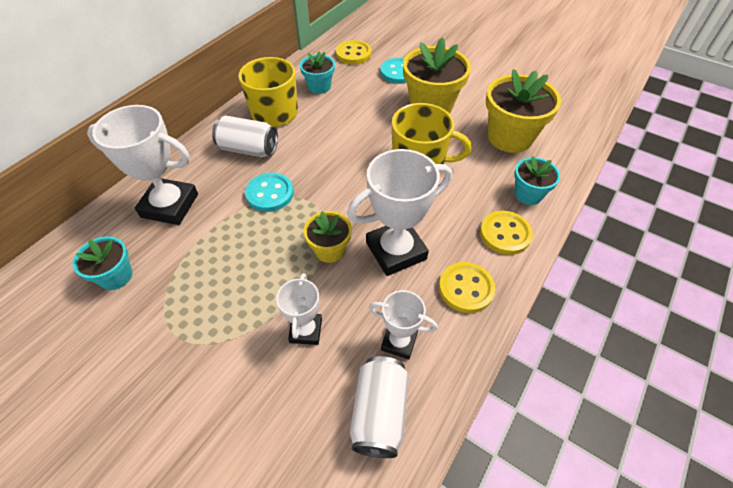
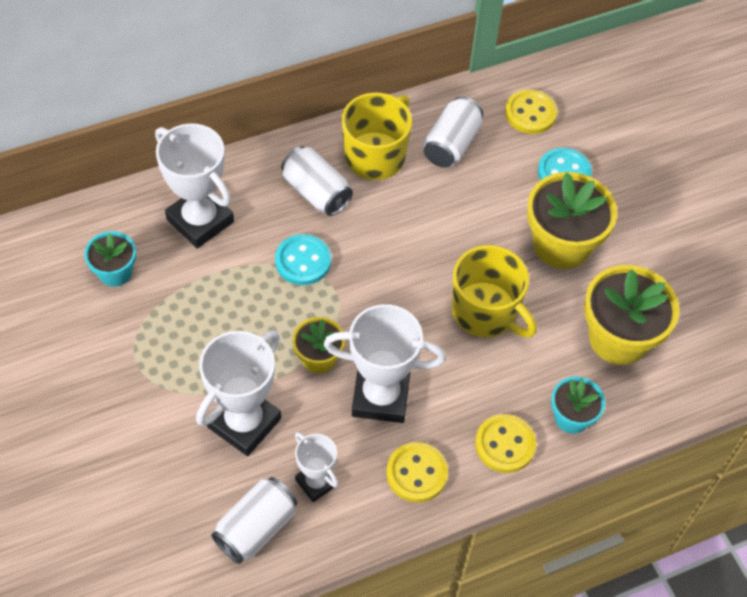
camera: 30 degrees right, 5 degrees up
(306, 330) = (244, 423): white trophy -> white trophy, size x1.78
(319, 87) = (451, 144): turquoise flower pot -> white can

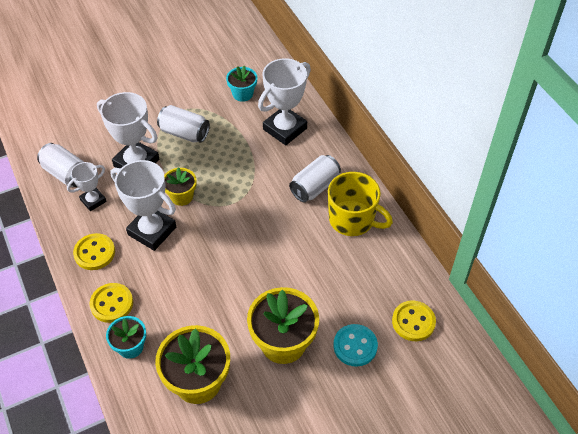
camera: 90 degrees right, 5 degrees down
(303, 261) = (257, 183): turquoise button -> none
(380, 397) = (152, 231): white trophy -> white trophy turned 60 degrees counterclockwise
(451, 144) = (371, 267): white can -> white can (184, 133)
(486, 312) = (219, 291): yellow mug -> none

